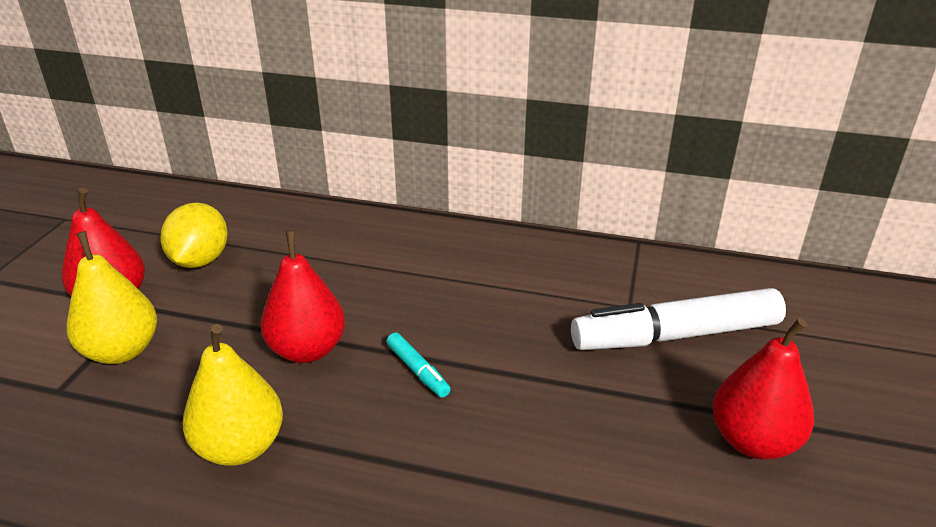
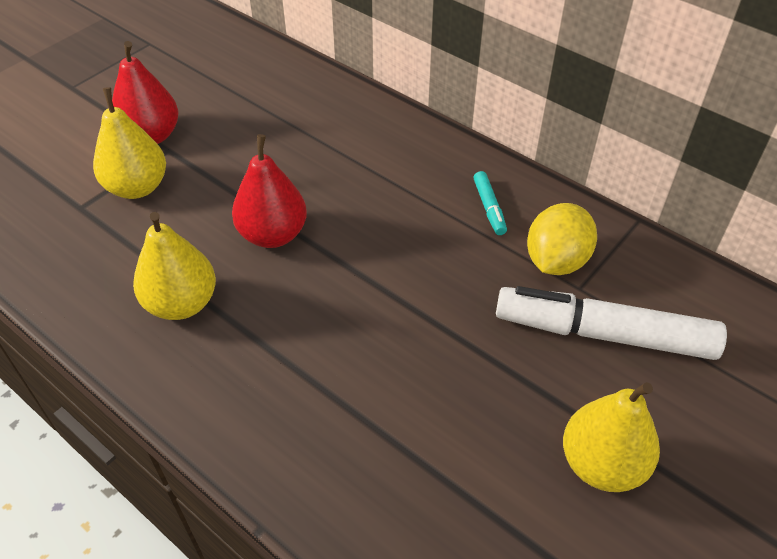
camera: 25 degrees right, 15 degrees up
(200, 260) = (232, 118): yellow lemon -> yellow lemon (556, 261)
(417, 370) = (350, 286): turquoise marker -> turquoise marker (489, 208)
(753, 441) = (602, 464): red pear -> yellow pear

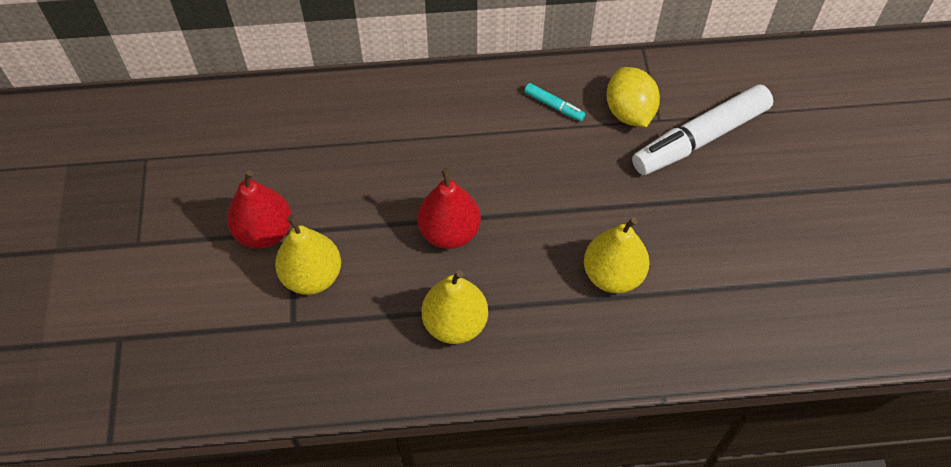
camera: 45 degrees left, 10 degrees up
(602, 464) = (773, 213): yellow pear -> yellow pear (613, 275)

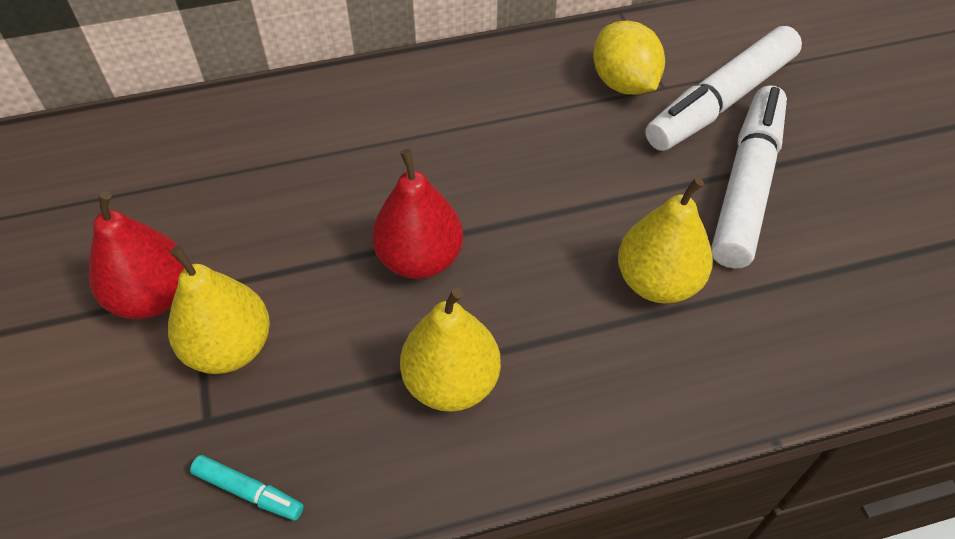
camera: 10 degrees left, 5 degrees down
(554, 106) = (527, 88): turquoise marker -> turquoise marker (248, 491)
(698, 211) = (746, 186): none -> white marker

